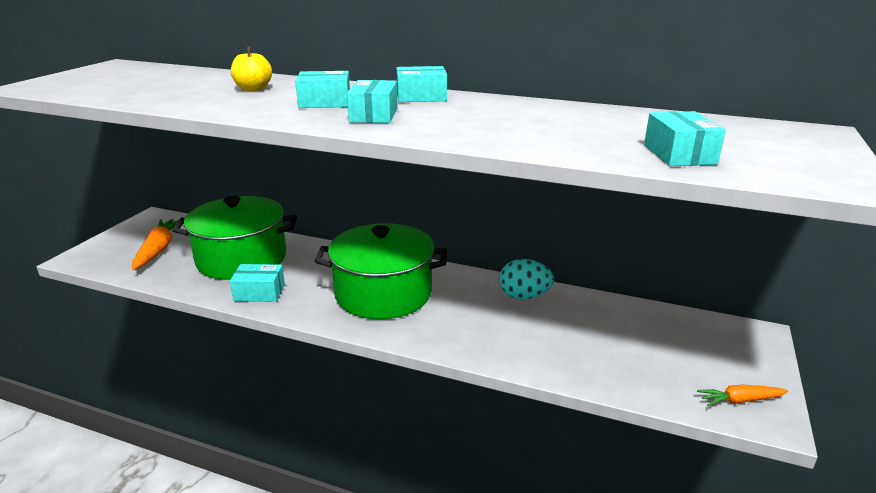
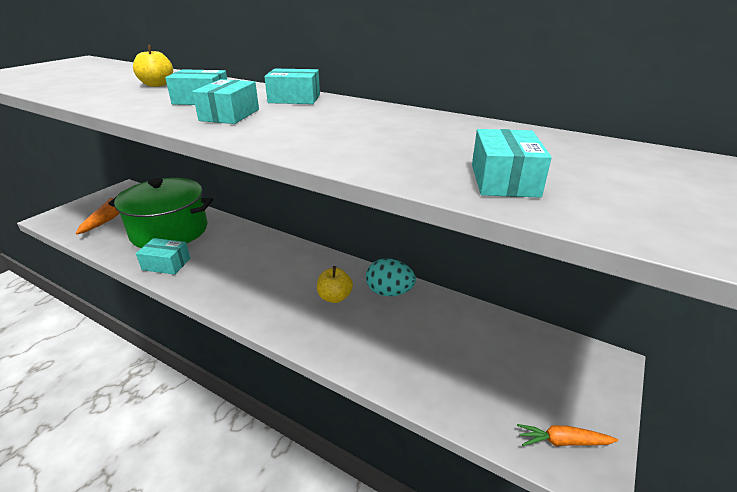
camera: 10 degrees right, 5 degrees up
(383, 293) = (266, 276): green pot -> none
(469, 306) = (335, 297): none -> yellow apple

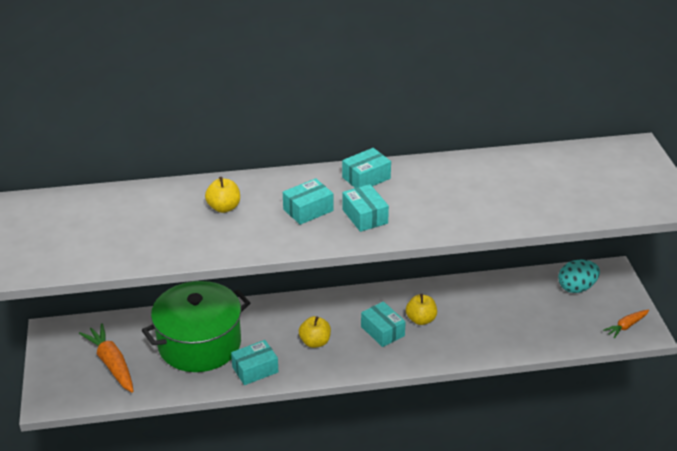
camera: 40 degrees left, 5 degrees up
(232, 269) = (315, 342): none -> yellow apple
(389, 292) = (450, 295): turquoise egg -> turquoise egg (576, 288)
(504, 180) = (583, 202): turquoise box -> turquoise box (382, 331)

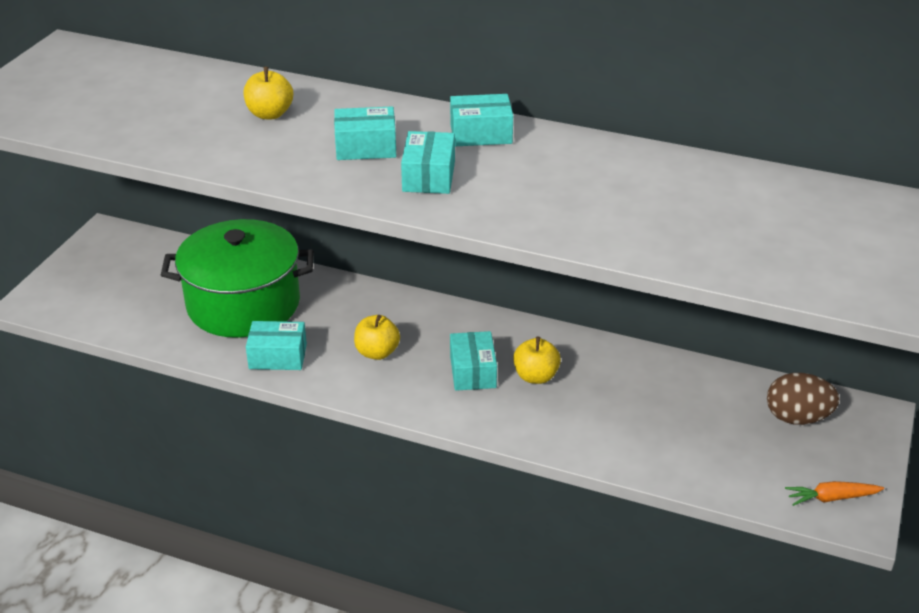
camera: 30 degrees right, 0 degrees up
(112, 364) = (132, 289): orange carrot -> none
(576, 288) = (797, 418): turquoise egg -> brown egg

